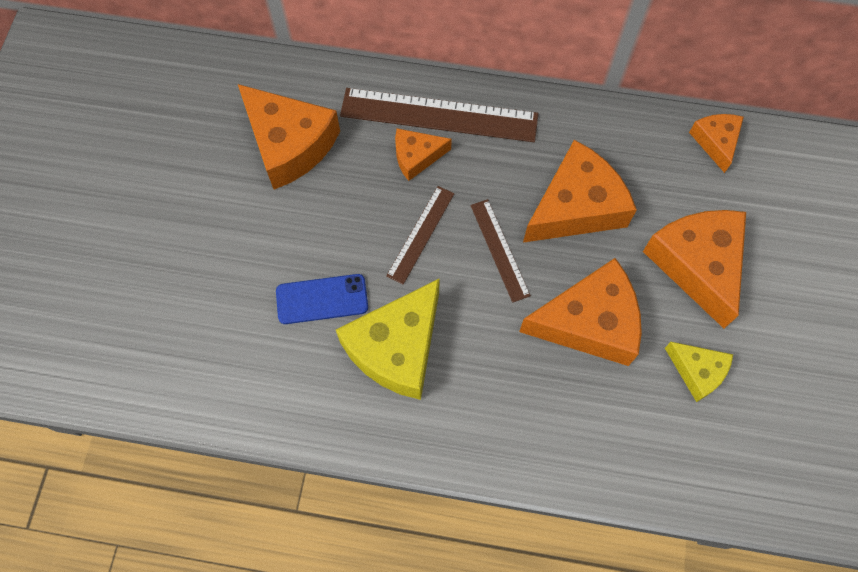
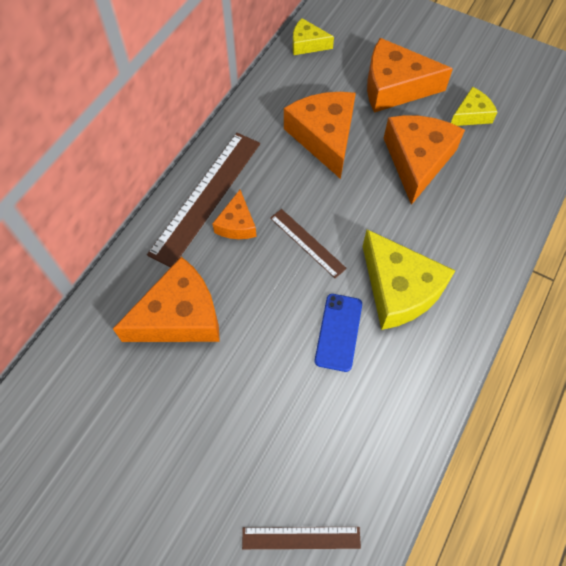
camera: 70 degrees left, 5 degrees down
(499, 250) = (341, 195): brown ruler -> brown ruler (301, 538)
(716, 142) = (307, 44): orange cheese -> yellow cheese

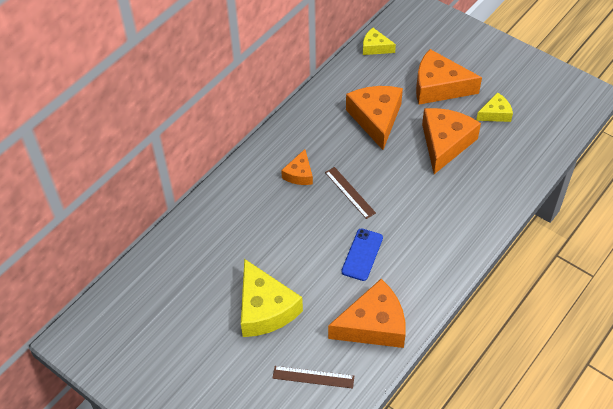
camera: 10 degrees right, 10 degrees down
(180, 316) = (249, 231): orange cheese -> orange cheese (373, 325)
(206, 197) = (279, 153): brown ruler -> none
(399, 289) = (412, 231): yellow cheese -> yellow cheese (265, 309)

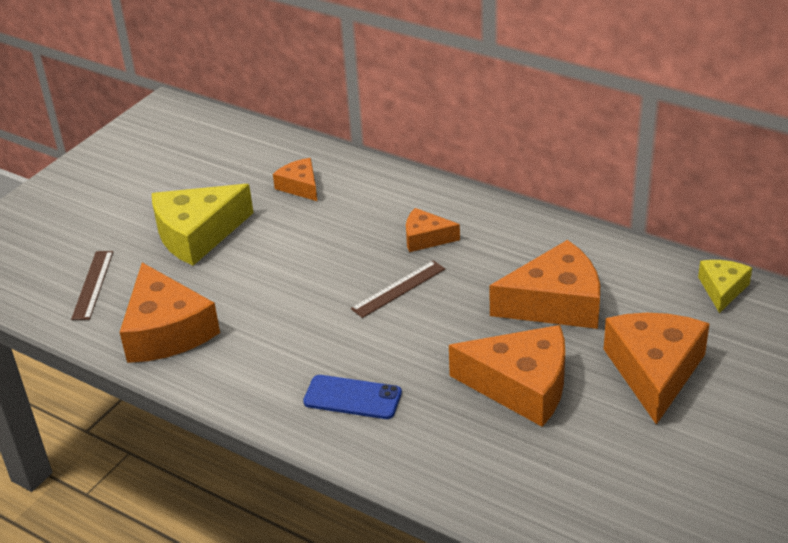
camera: 85 degrees right, 15 degrees down
(220, 242) = (300, 186): none -> orange cheese
(362, 254) = (285, 310): blue phone -> blue phone (352, 398)
(495, 114) = (611, 449): yellow cheese -> none

